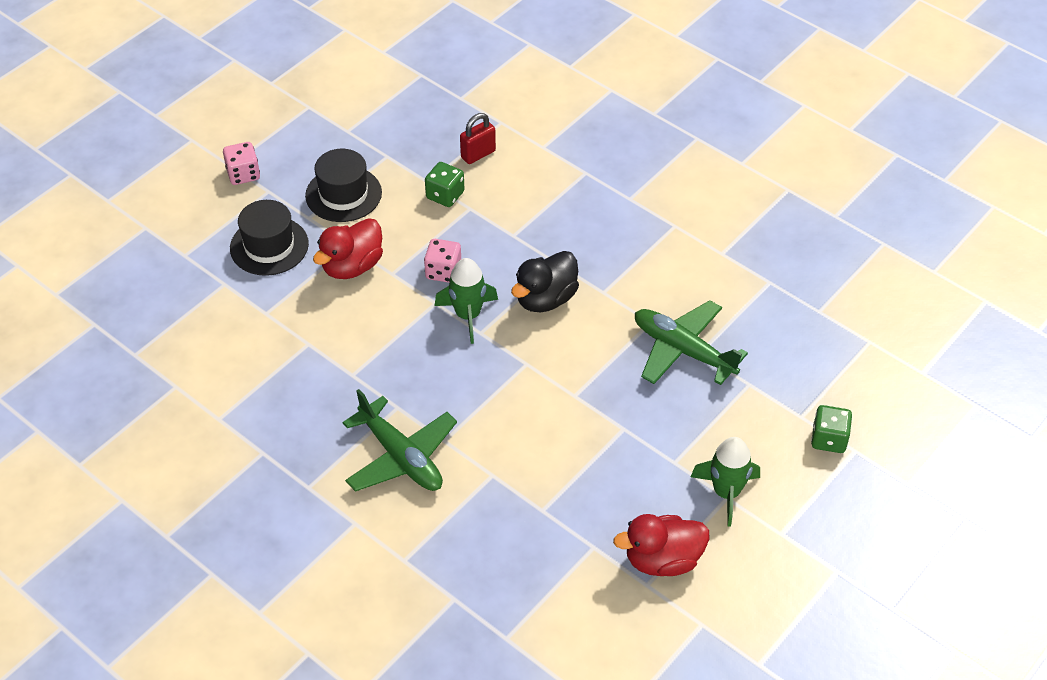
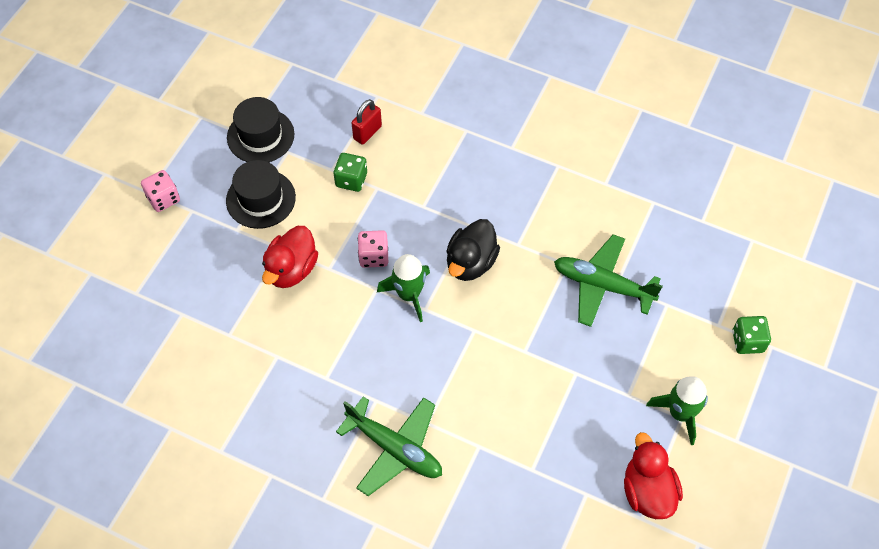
camera: 15 degrees left, 10 degrees up
(269, 246) = (210, 266): black hat -> black hat (260, 136)
(662, 560) = (647, 491): red duck -> red duck turned 105 degrees clockwise

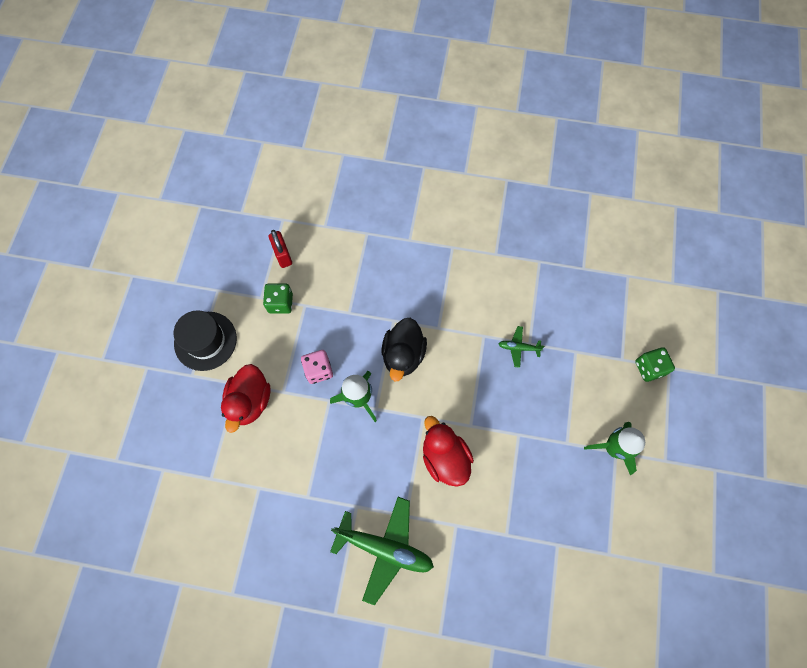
camera: 15 degrees left, 10 degrees up
(163, 199) = (118, 362): pink dice -> none
(260, 136) = (190, 281): black hat -> none
(367, 132) = (283, 255): red padlock -> red padlock turned 45 degrees counterclockwise
(602, 285) = (518, 348): green plane -> green plane, size x0.47
(647, 491) = (607, 528): red duck -> red duck (444, 457)

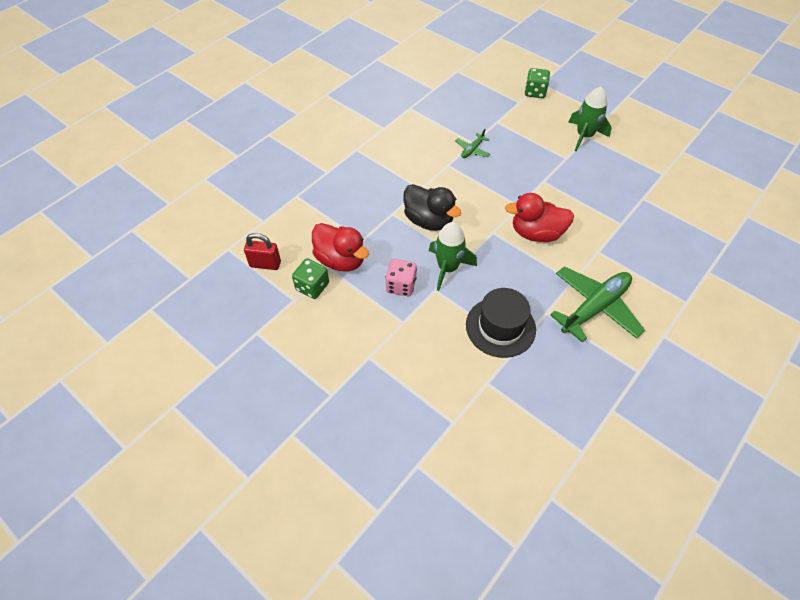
camera: 60 degrees left, 15 degrees down
(205, 341) = (303, 366): black hat -> black hat (500, 327)
(250, 401) = (395, 353): red duck -> red duck (340, 260)

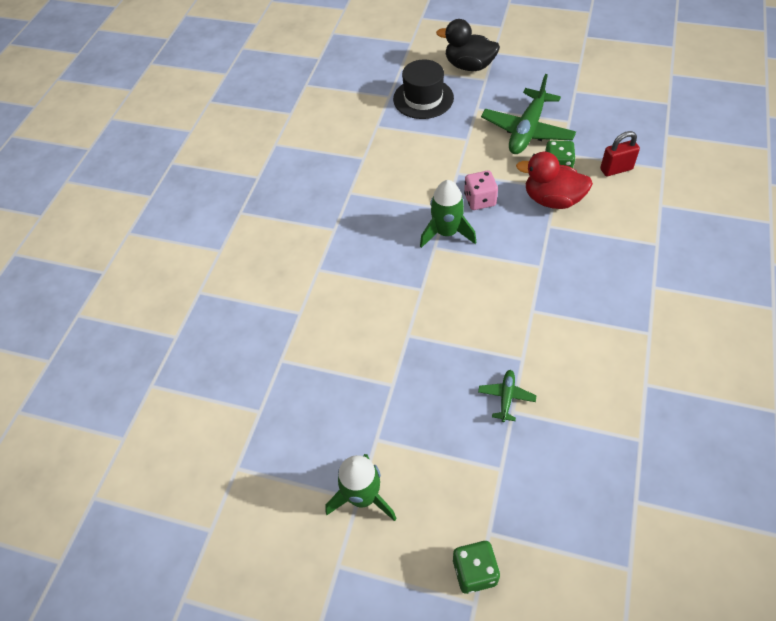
camera: 160 degrees right, 0 degrees up
(429, 221) = (496, 274): black duck -> black duck (469, 66)
(500, 327) = (371, 201): black hat -> black hat (423, 98)
(536, 233) = (374, 307): red duck -> none
(594, 308) = (290, 251): green plane -> green plane (527, 130)

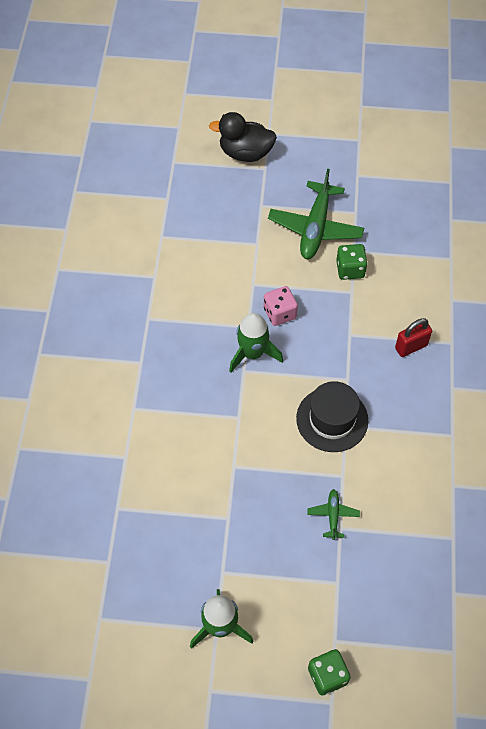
camera: 15 degrees left, 5 degrees up
(423, 98) = (204, 198): black hat -> black hat (332, 419)
(552, 200) = (349, 305): red duck -> none
(616, 169) = (406, 264): red padlock -> red padlock (411, 347)

